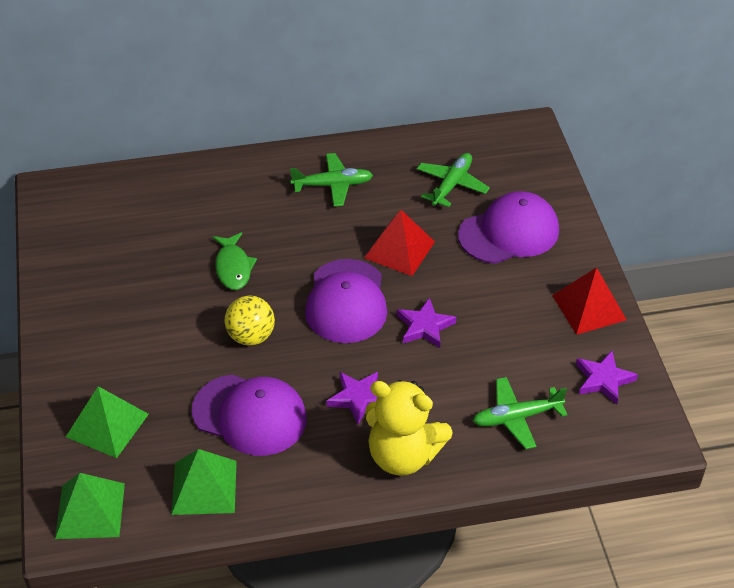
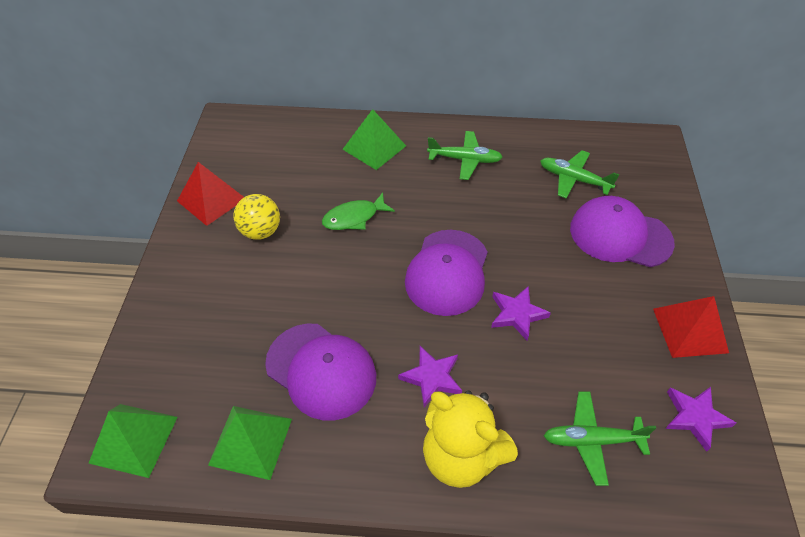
camera: 15 degrees right, 5 degrees up
(107, 425) = (186, 349): green pyramid -> green pyramid (374, 147)
(233, 267) = (354, 217): green fish -> green fish turned 60 degrees clockwise
(251, 336) = (348, 288): yellow ball -> yellow ball (261, 231)
(399, 250) = (510, 231): red pyramid -> red pyramid (211, 200)
(452, 185) = (573, 179): green plane -> green plane turned 105 degrees counterclockwise
(509, 232) = (620, 235): purple cap -> purple cap turned 150 degrees counterclockwise

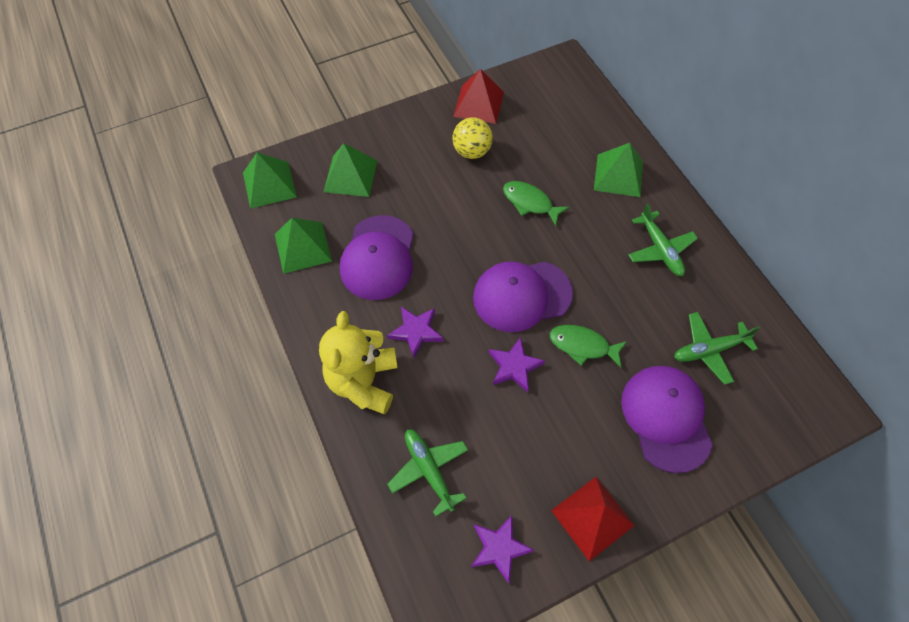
camera: 60 degrees right, 10 degrees up
(197, 348) = (350, 176): none -> green pyramid
(524, 254) = (582, 346): none -> green fish
(573, 179) = (709, 350): green plane -> green plane turned 105 degrees counterclockwise

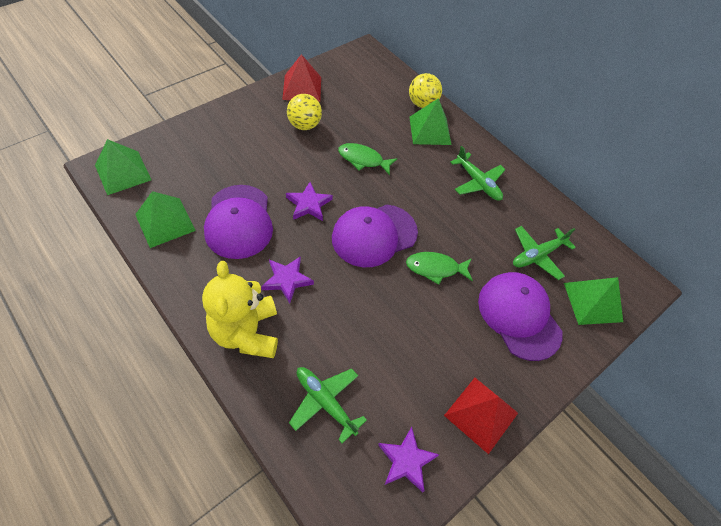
camera: 20 degrees left, 5 degrees down
(350, 176) = (200, 156): green pyramid -> green pyramid (593, 302)
(514, 366) = (381, 295): purple star -> purple star (309, 204)
(617, 139) = (422, 103): none -> yellow ball

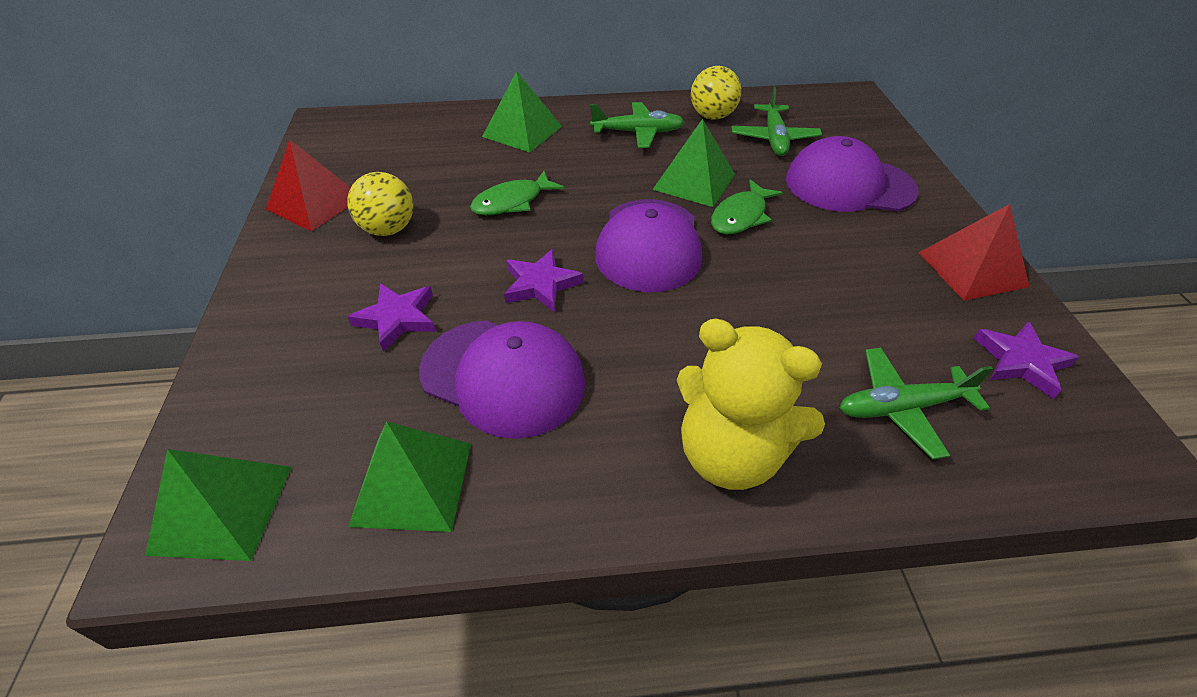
camera: 50 degrees left, 10 degrees down
(287, 280) = (661, 364): purple star -> purple star (397, 318)
(422, 103) = (473, 119): yellow ball -> yellow ball (712, 116)
(593, 302) = (858, 132): green pyramid -> green pyramid (694, 181)

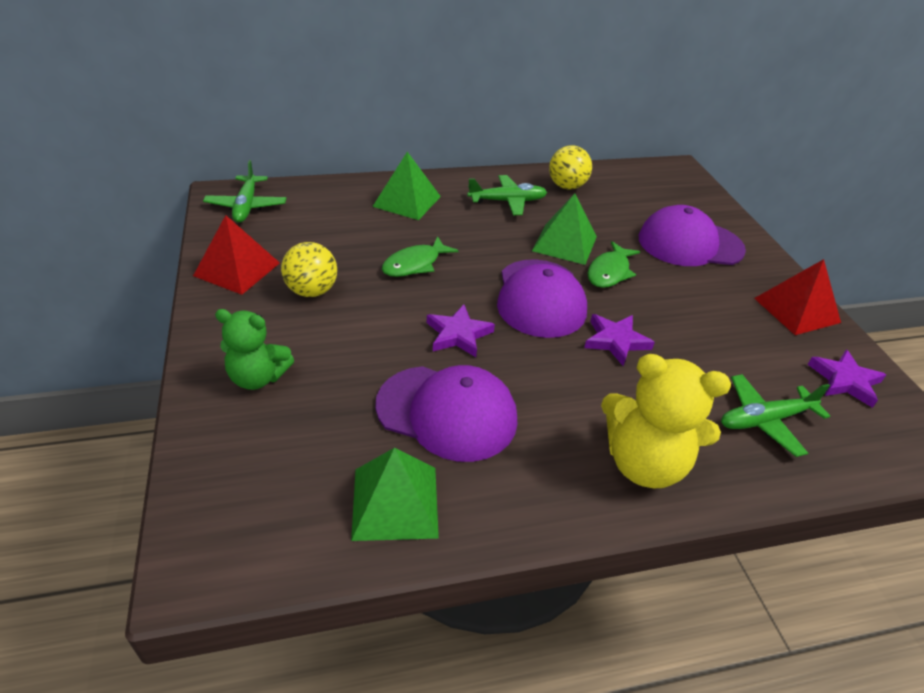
camera: 10 degrees left, 5 degrees down
(222, 508) = (237, 534): green pyramid -> none
(300, 325) = (258, 377): none -> green teddy bear
(397, 318) = (342, 368): purple star -> purple star (615, 341)
(774, 138) = (622, 205): green plane -> green plane (246, 206)

